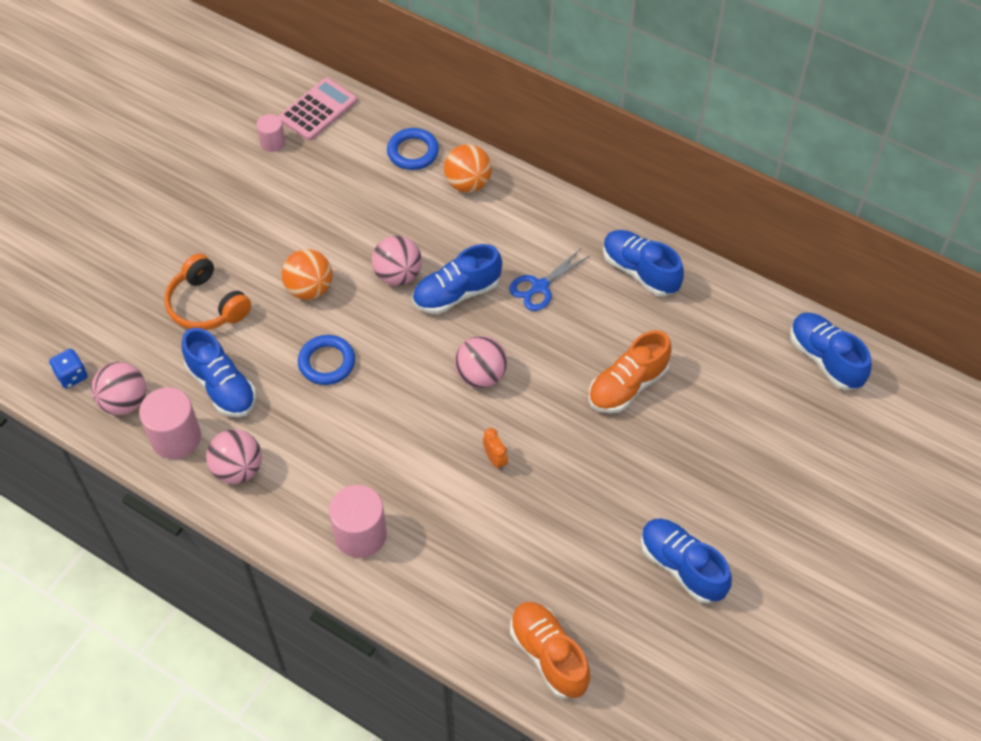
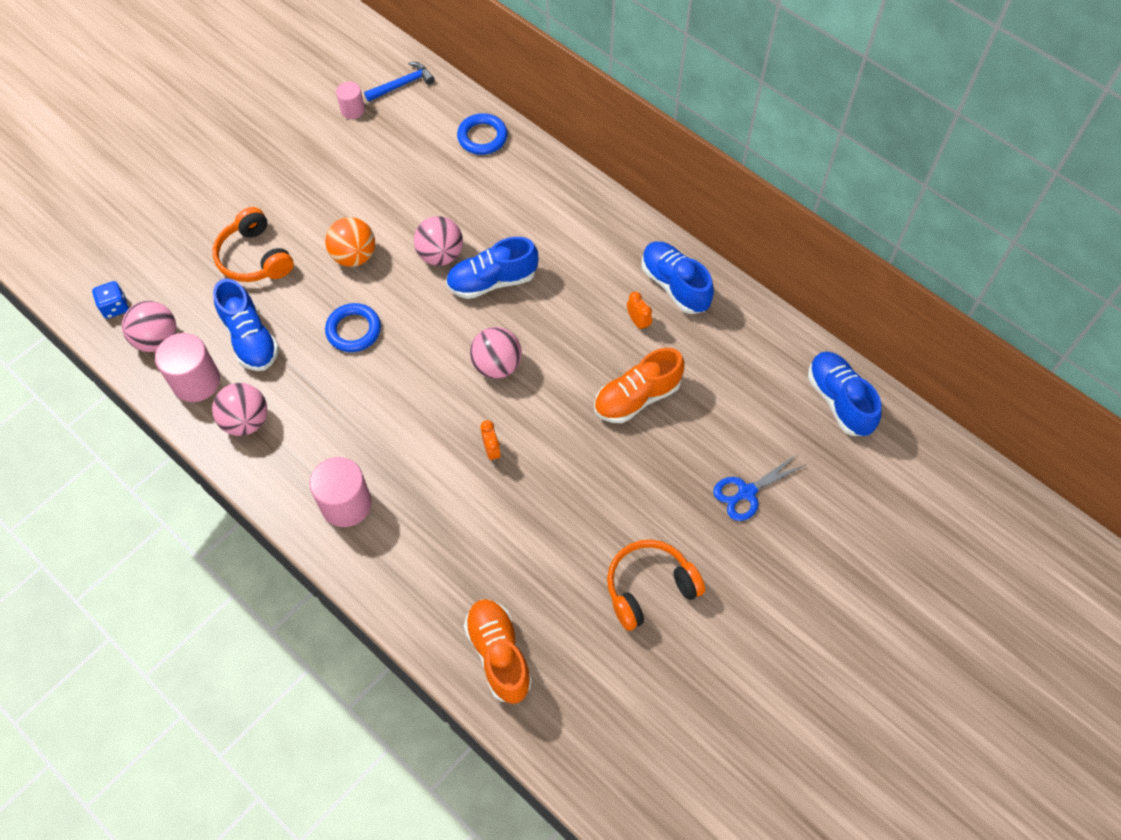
camera: 10 degrees right, 5 degrees up
(318, 110) = (402, 84): pink calculator -> blue hammer
(468, 184) = (528, 175): orange ball -> none
(540, 287) = (574, 286): blue scissors -> blue scissors (747, 492)
(612, 312) = (638, 322): none -> orange clock
(682, 567) = (649, 587): blue shoe -> orange headphones

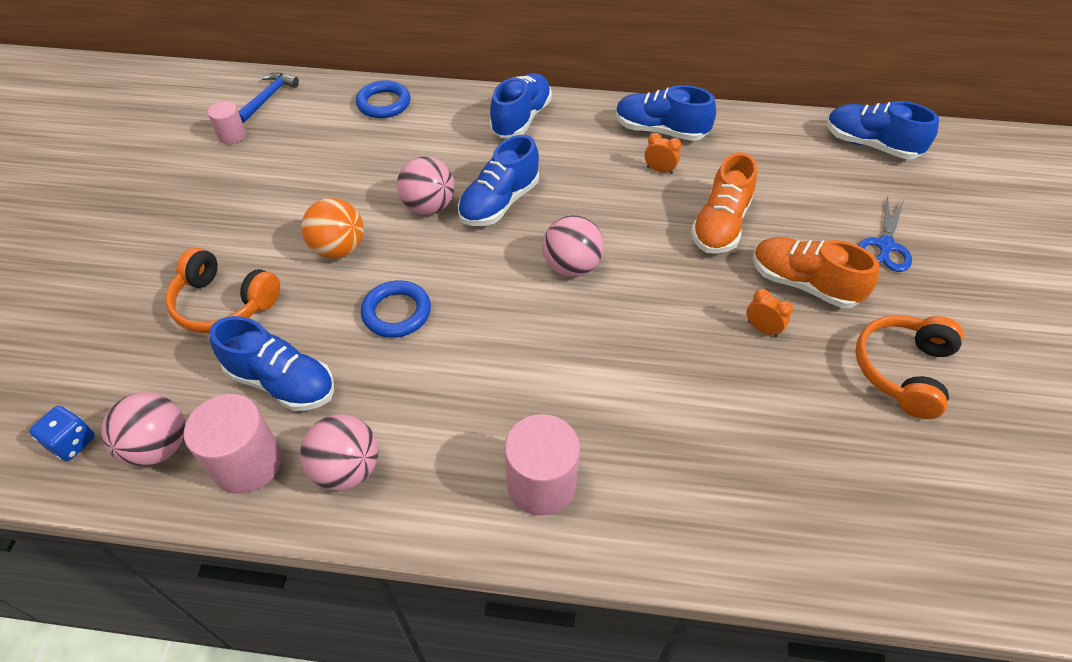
camera: 35 degrees left, 10 degrees down
(491, 450) = (640, 340): orange clock -> orange clock (762, 329)
(499, 654) = (846, 530): orange shoe -> orange shoe (803, 284)
(574, 211) = (521, 119): none -> blue shoe

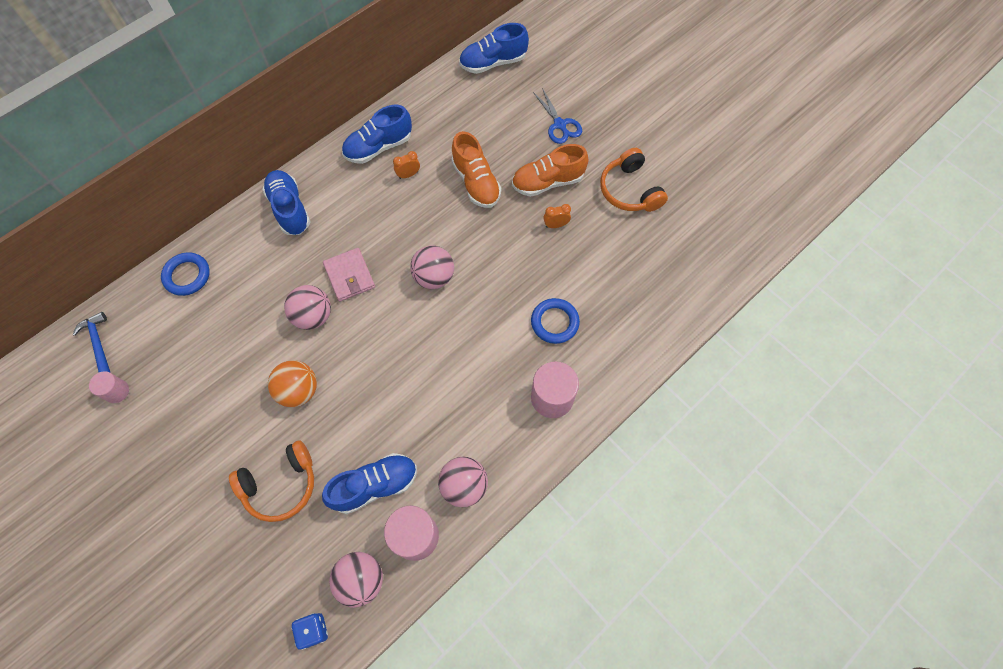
camera: 50 degrees left, 15 degrees up
(396, 312) = (381, 391): blue ring -> blue ring (554, 322)
(499, 203) = (349, 276): blue shoe -> pink wallet

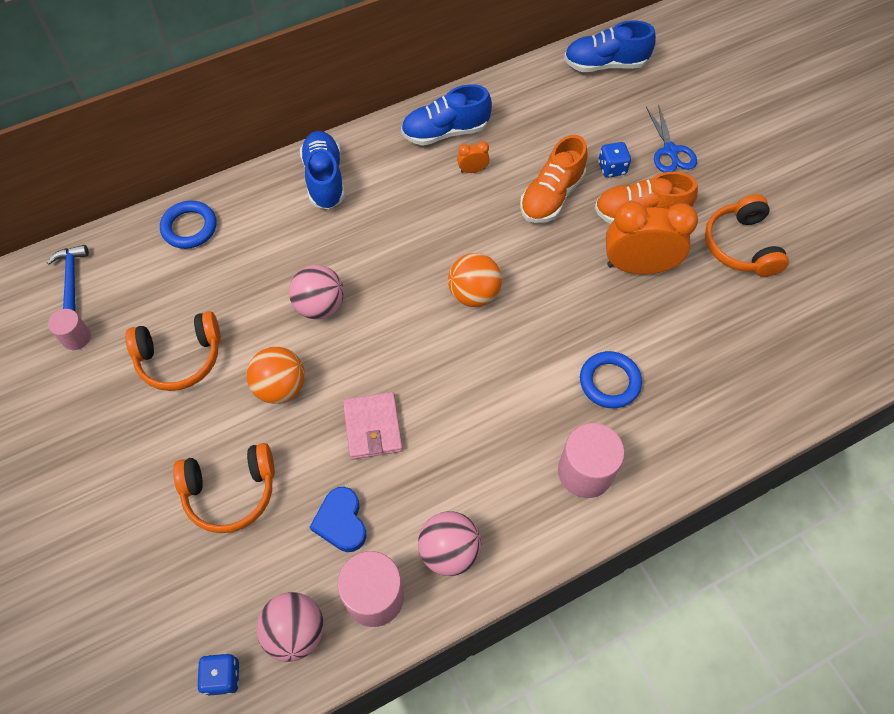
camera: 15 degrees right, 5 degrees down
(209, 387) = (180, 358): none -> orange headphones
(349, 276) = (374, 270): pink wallet -> pink wallet (372, 427)
(375, 485) = (341, 522): blue shoe -> blue heart
(434, 277) = (474, 294): pink ball -> orange ball
(476, 182) = (551, 196): orange shoe -> orange shoe turned 45 degrees clockwise
(518, 149) = (612, 168): none -> blue dice
(556, 225) = (638, 266): orange clock -> orange clock, size x2.36

